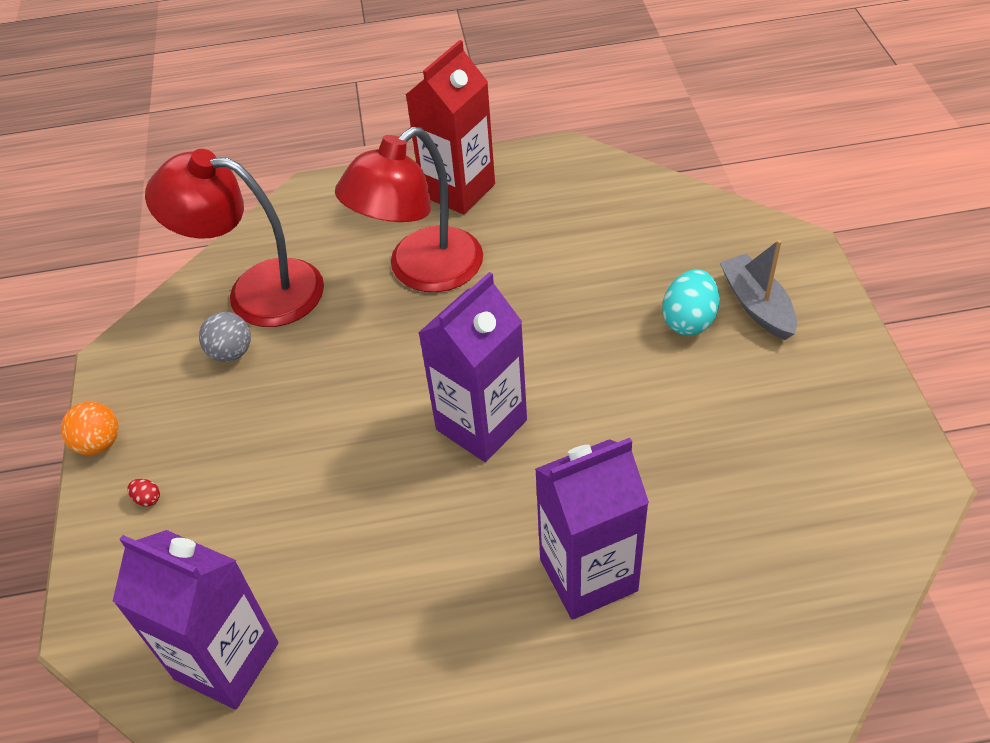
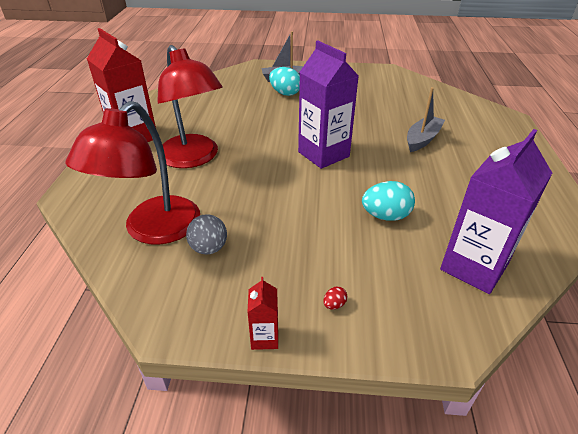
camera: 80 degrees left, 10 degrees down
(99, 443) = (264, 337): orange ball -> red carton
(327, 535) = (385, 216): none -> turquoise egg
(588, 575) = (422, 139): purple carton -> grey boat

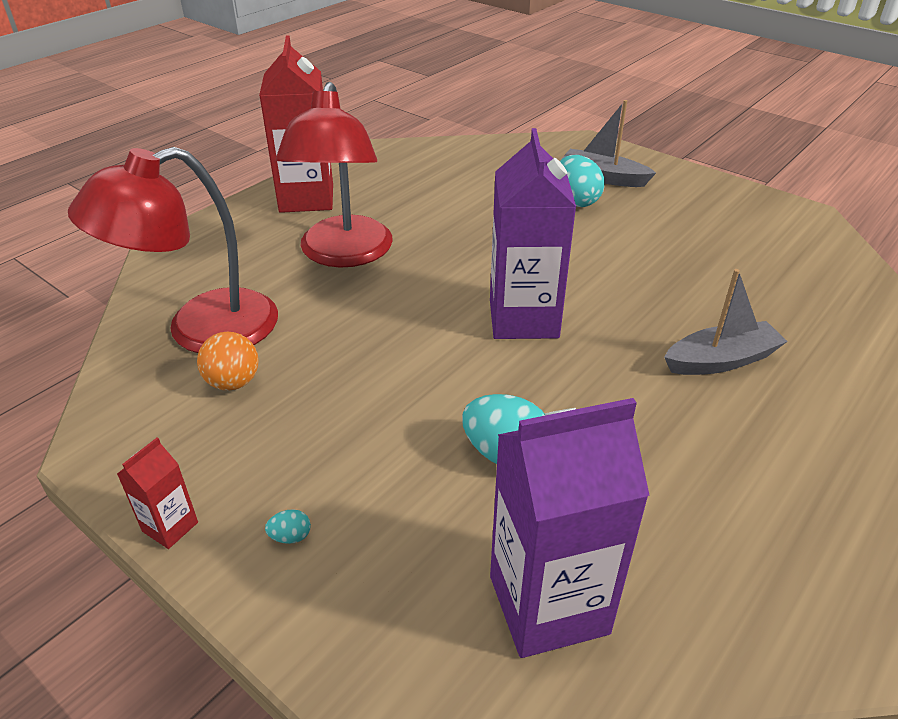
camera: 35 degrees right, 0 degrees up
(209, 248) = (233, 382): grey ball -> orange ball
(334, 304) = (290, 536): red egg -> turquoise egg

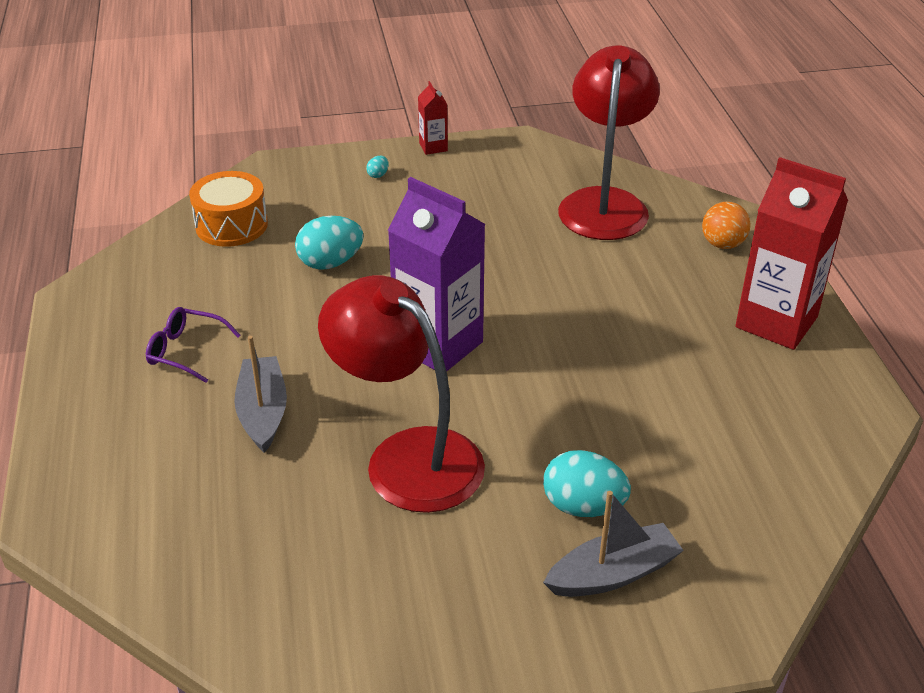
camera: 130 degrees right, 0 degrees up
(233, 382) = (528, 197): orange ball -> orange ball (722, 244)
(343, 254) = (641, 300): red lamp -> red lamp (407, 456)
(548, 604) = (231, 225): purple carton -> orange drum
(721, 360) = (263, 412): grey boat -> grey boat turned 150 degrees clockwise
(749, 461) = (185, 351): none -> purple glasses

